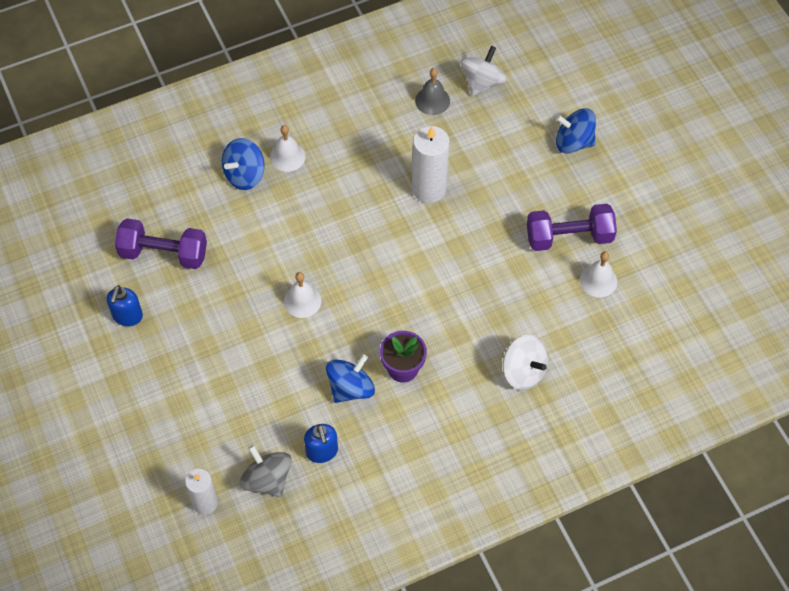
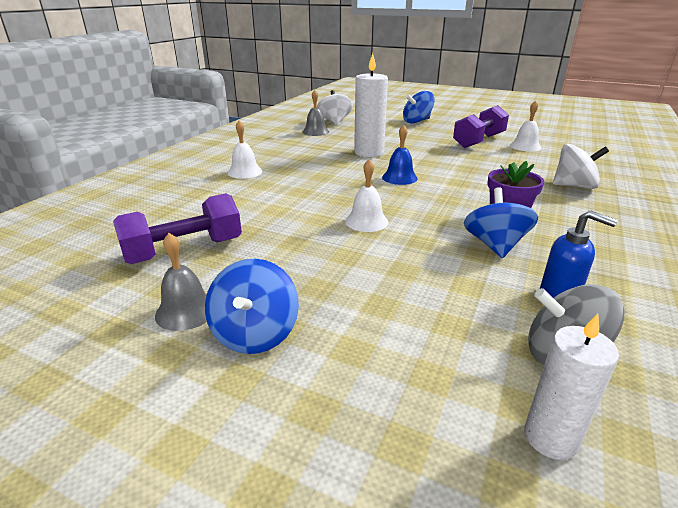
camera: 40 degrees left, 30 degrees down
(127, 316) = (186, 311): blue soap dispenser -> grey bell
(244, 175) = (218, 188): blue spinning top -> blue spinning top (255, 333)
(399, 256) = (399, 177): none -> blue bell

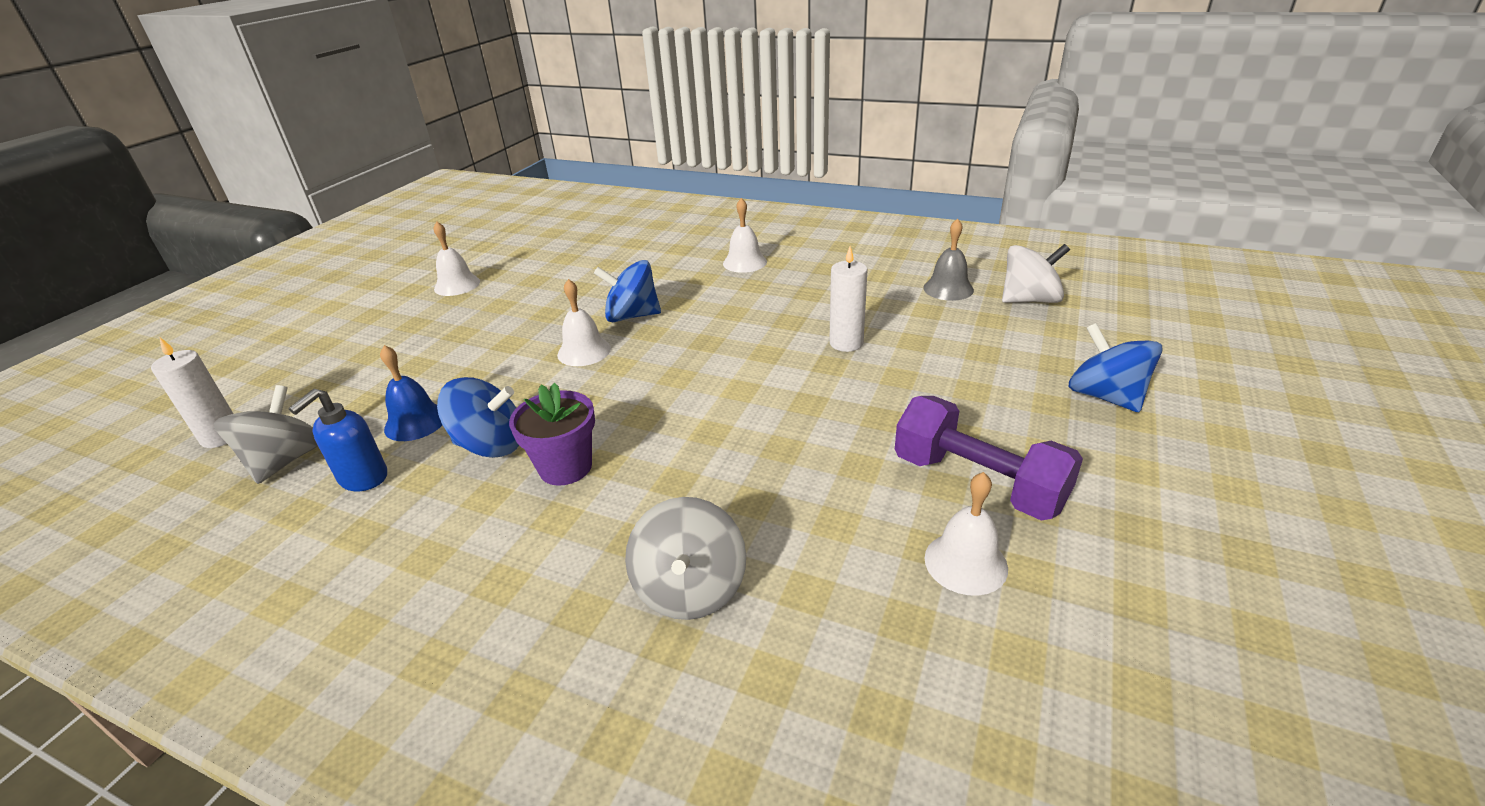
camera: 90 degrees right, 5 degrees up
(184, 250) = (550, 267): purple dumbbell -> none
(186, 311) = (457, 285): grey bell -> white bell
(255, 333) = (413, 314): blue spinning top -> blue spinning top (632, 316)
(369, 153) = (846, 343): white candle -> white candle, size x0.65
(399, 177) = (729, 373): blue bell -> blue bell (415, 422)
(574, 186) = (690, 588): white spinning top -> grey spinning top

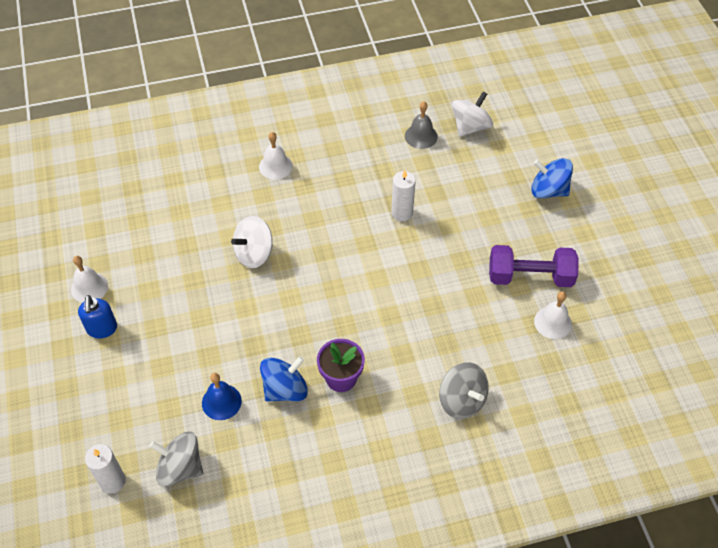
camera: 40 degrees left, 20 degrees up
(286, 461) = (180, 468): grey spinning top -> grey spinning top turned 45 degrees counterclockwise
(363, 478) = (242, 448): blue soap dispenser -> blue soap dispenser (102, 329)
(584, 351) = (258, 298): white bell -> none
(632, 316) = (254, 253): blue spinning top -> white spinning top

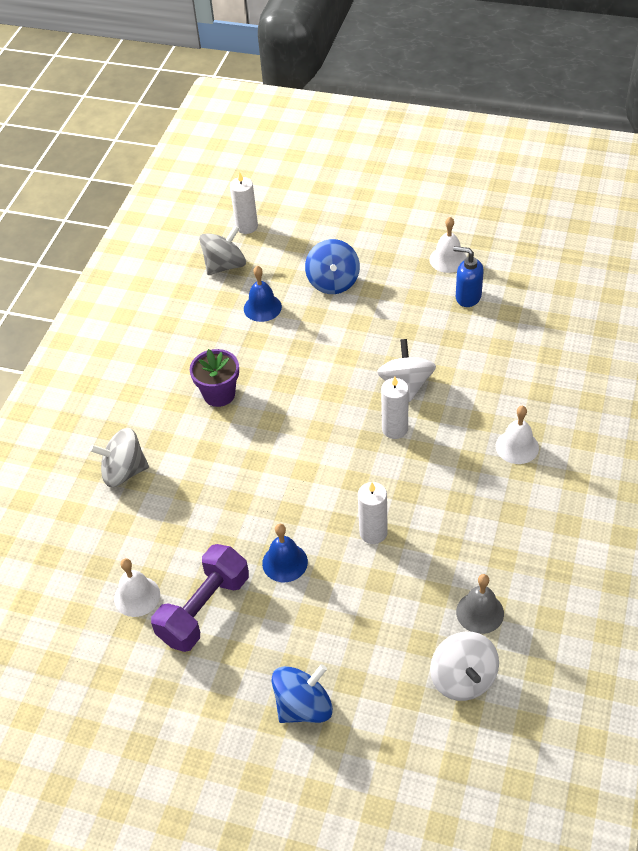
camera: 125 degrees right, 5 degrees down
(102, 329) = (395, 256): blue soap dispenser -> blue soap dispenser (467, 297)
(285, 389) = (240, 352): blue spinning top -> blue spinning top (333, 282)
(303, 241) = (395, 429): none -> white candle
(461, 250) = (285, 562): none -> blue bell

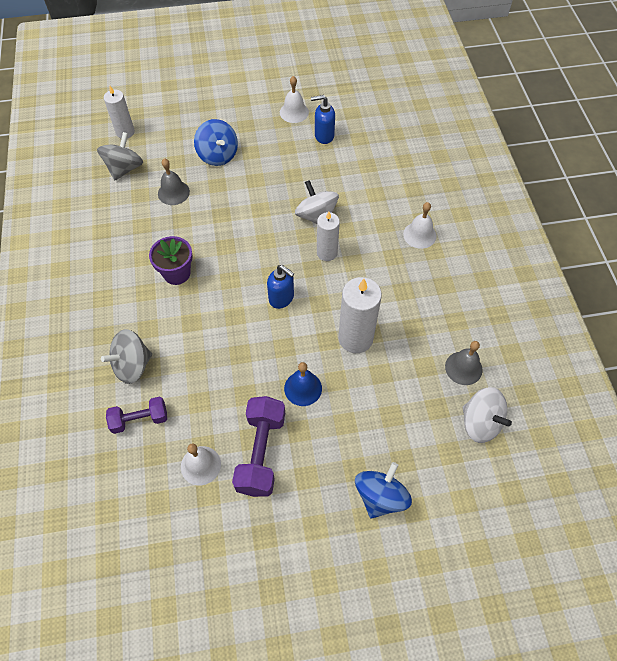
camera: 30 degrees left, 10 degrees up
(102, 527) = (140, 419): none -> purple dumbbell
(262, 307) = (173, 192): blue bell -> grey bell
(316, 460) = (281, 298): none -> blue soap dispenser
(373, 532) = (355, 338): white candle -> white candle, size x1.55

